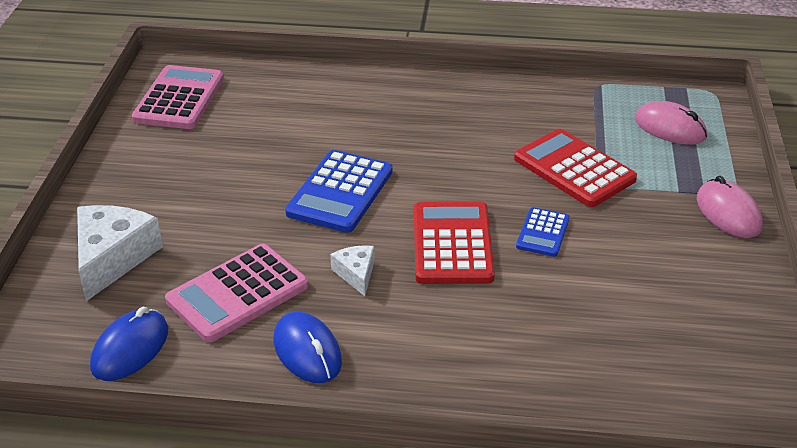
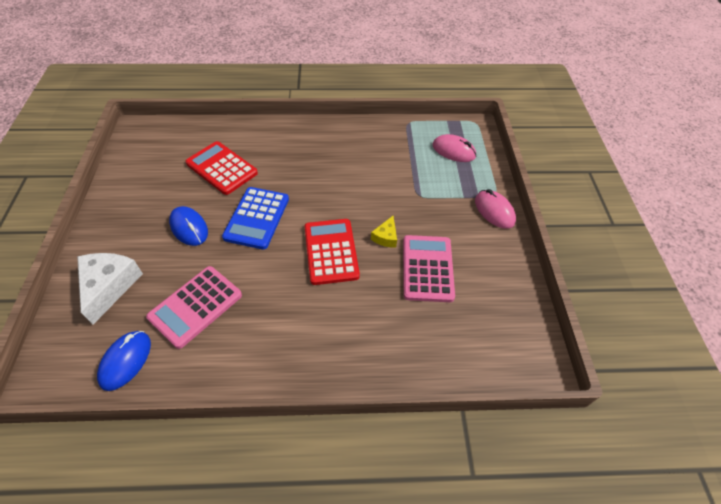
camera: 10 degrees left, 15 degrees up
(179, 99) = (147, 153): pink calculator -> pink calculator (427, 268)
(307, 351) = (245, 348): blue mouse -> blue mouse (189, 228)
(356, 274) = (272, 281): white cheese -> none
(542, 233) = (386, 237): blue calculator -> yellow cheese
(574, 169) = (400, 186): red calculator -> red calculator (222, 168)

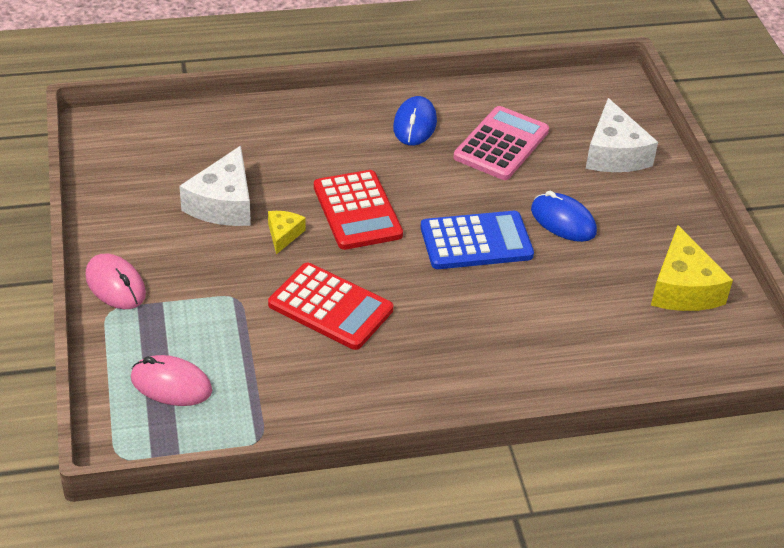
camera: 170 degrees right, 10 degrees down
(126, 361) = (545, 99): blue mouse -> blue mouse (414, 125)
(144, 173) = (683, 288): none -> yellow cheese
(222, 168) = (568, 309): red calculator -> red calculator (330, 307)
(257, 218) = (476, 242): blue calculator -> blue calculator turned 75 degrees clockwise
(427, 268) = (223, 203): pink calculator -> white cheese

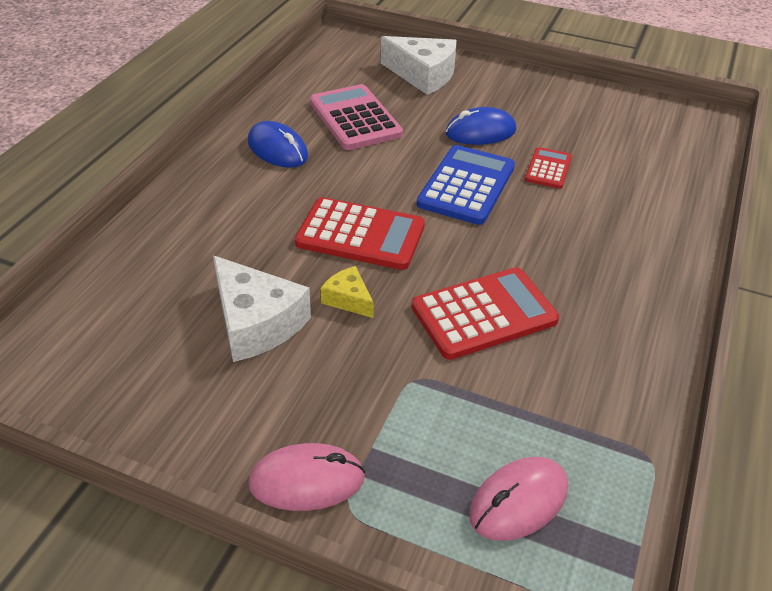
camera: 55 degrees left, 0 degrees up
(552, 280) = (548, 169): none -> red calculator
(683, 288) = (603, 115): yellow cheese -> none

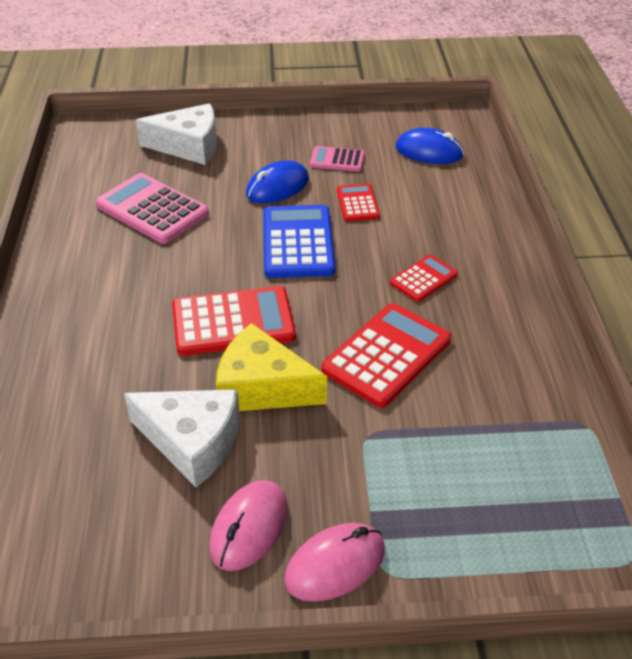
camera: 25 degrees left, 0 degrees up
(277, 149) = (96, 265): blue mouse -> blue mouse (429, 152)
(348, 299) = (262, 387): yellow cheese -> yellow cheese, size x1.91
(518, 501) = (513, 503): pink mouse -> pink mouse (249, 528)
(554, 124) = (337, 160): none -> pink calculator
(568, 257) = (423, 279): none -> red calculator

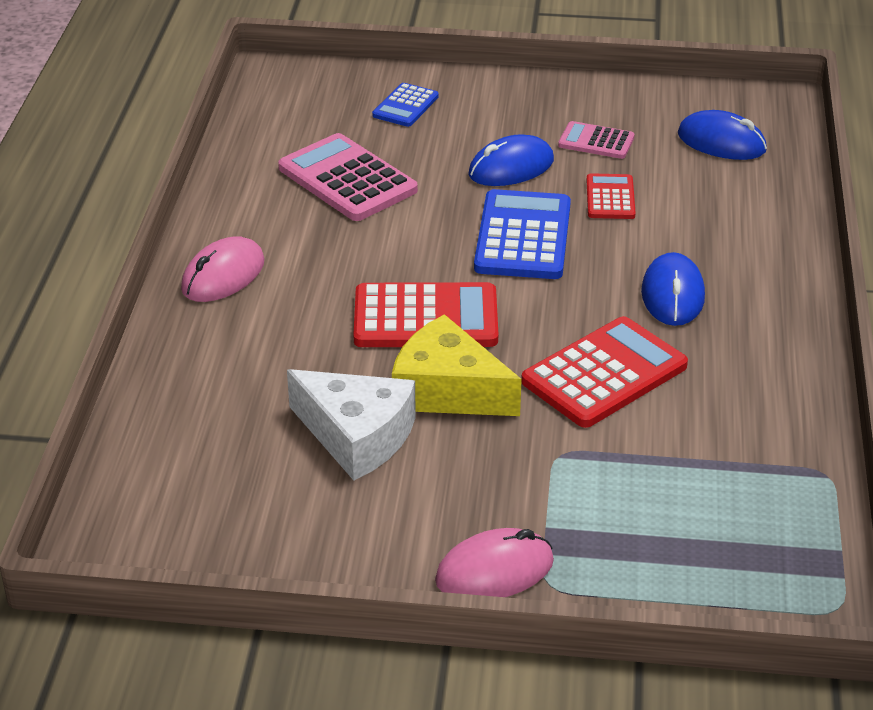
camera: 10 degrees right, 5 degrees down
(189, 146) = (405, 106): white cheese -> blue calculator
(249, 528) = (406, 525): pink mouse -> pink mouse (223, 276)
(423, 279) = (672, 295): red calculator -> blue mouse

